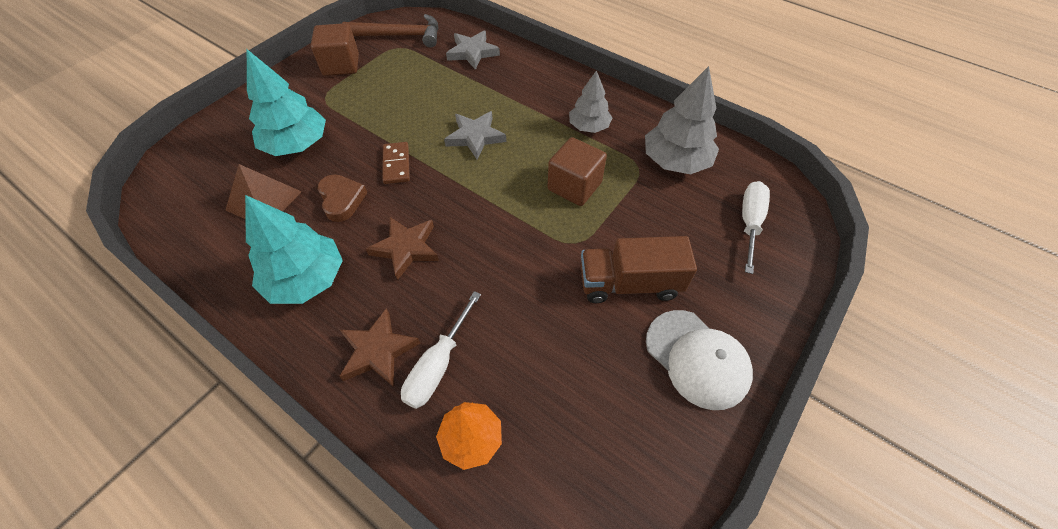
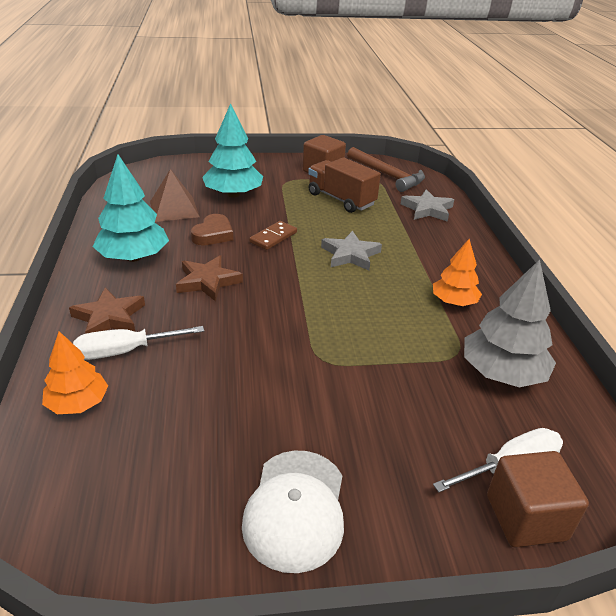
camera: 45 degrees right, 20 degrees down
(574, 186) = (379, 328): brown cube -> brown cube (526, 517)
(589, 127) = (454, 302): grey tree -> orange tree
(629, 283) = (323, 416): brown truck -> brown truck (341, 199)

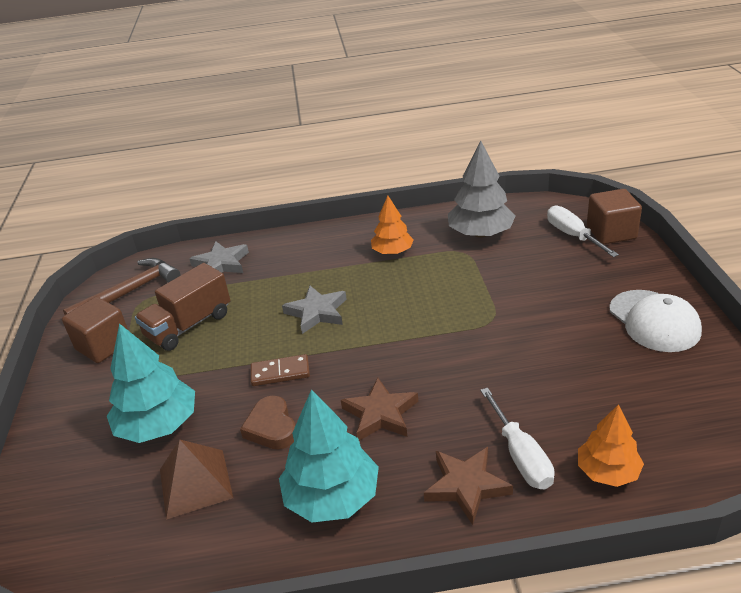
camera: 85 degrees left, 0 degrees up
(213, 234) = (271, 427): brown heart -> brown heart turned 135 degrees counterclockwise
(273, 237) = (280, 372): brown domino -> brown domino turned 45 degrees counterclockwise
(295, 509) = (654, 321): white cap -> white cap turned 60 degrees clockwise

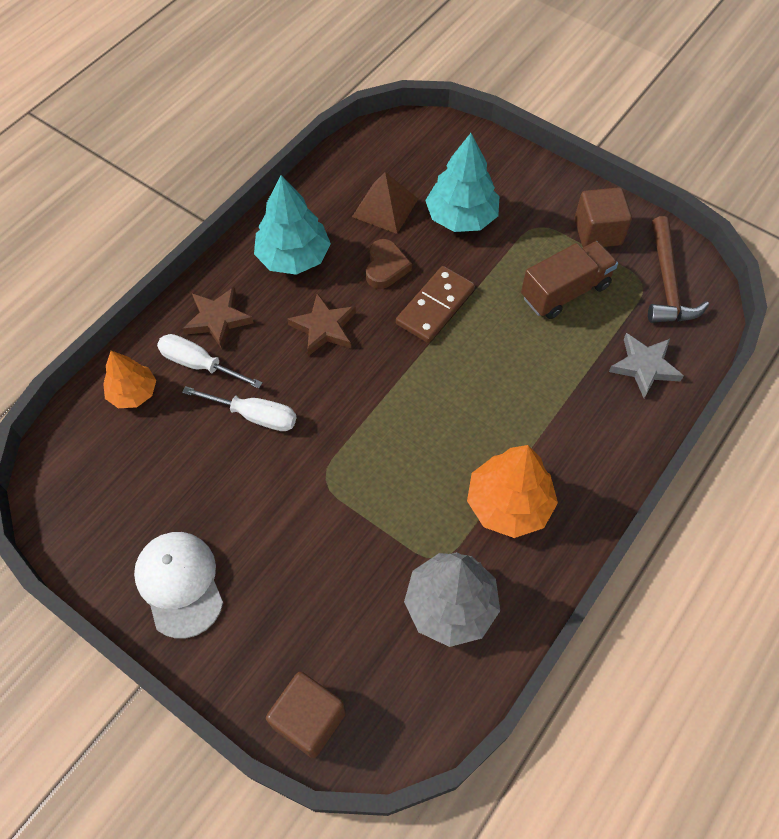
camera: 130 degrees right, 25 degrees up
(189, 325) = (565, 292): brown truck -> brown truck turned 60 degrees clockwise
(271, 427) = (385, 267): brown heart -> brown heart turned 75 degrees clockwise
(280, 372) = (435, 307): brown domino -> brown domino, size x1.50
(317, 312) = (482, 378): grey star -> none
(392, 252) = (509, 504): orange tree -> orange tree, size x1.58
(573, 236) = (347, 679): white screwdriver -> white screwdriver (254, 415)
(654, 321) = (180, 584): white cap -> white cap turned 45 degrees clockwise

